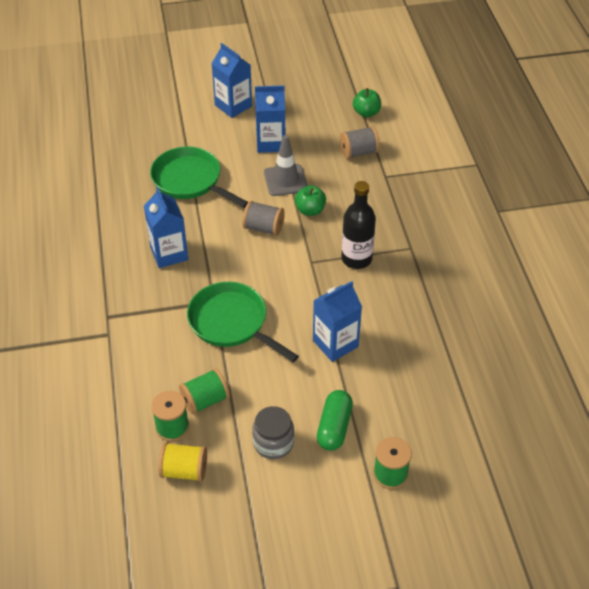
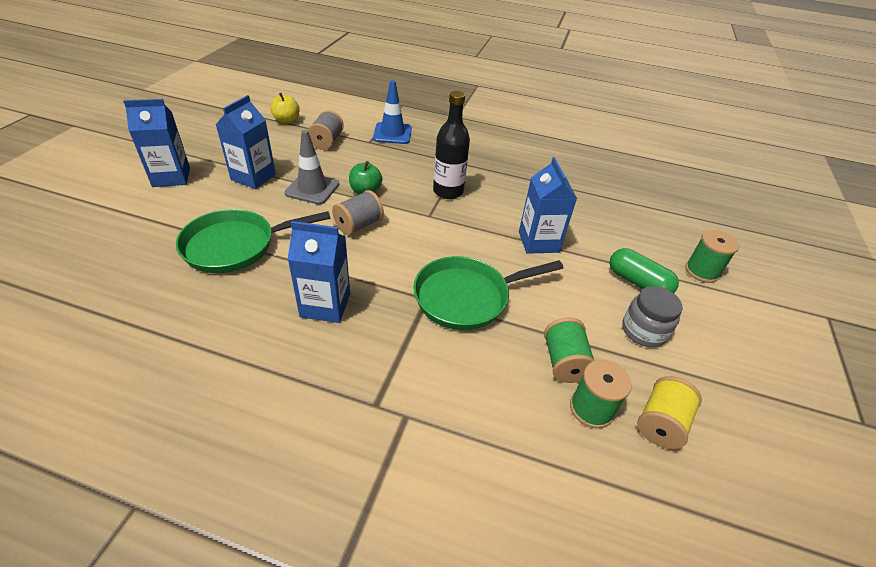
camera: 65 degrees left, 5 degrees down
(366, 113) = (286, 121): green apple -> yellow apple
(415, 183) = (392, 133): none -> blue traffic cone

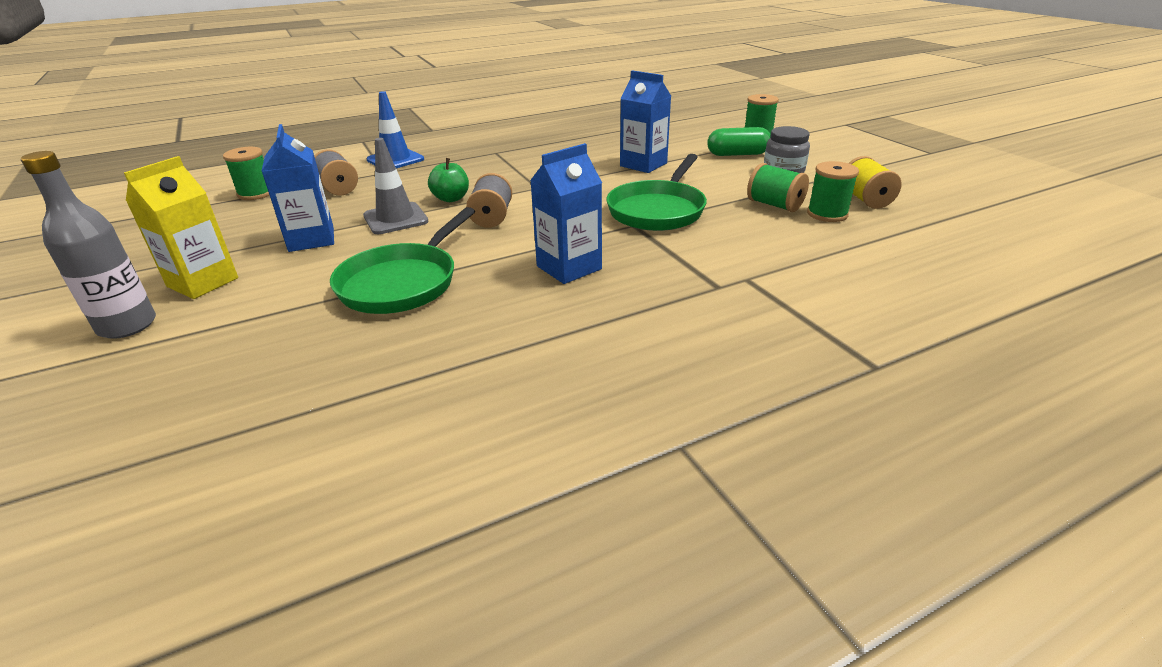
camera: 40 degrees left, 10 degrees down
(110, 186) = (127, 325): none -> grey bottle
(171, 177) = (203, 282): blue carton -> yellow carton
(286, 121) = (256, 193): yellow apple -> green spool
(448, 191) = (522, 170): black bottle -> none

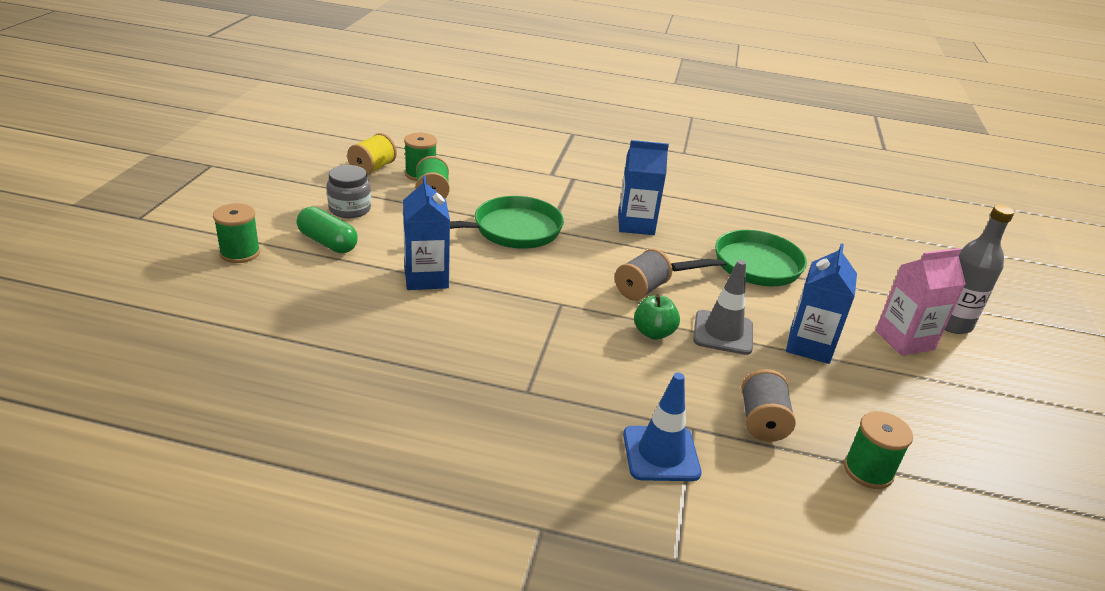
camera: 145 degrees left, 0 degrees up
(203, 282) = (904, 340): yellow carton -> pink carton

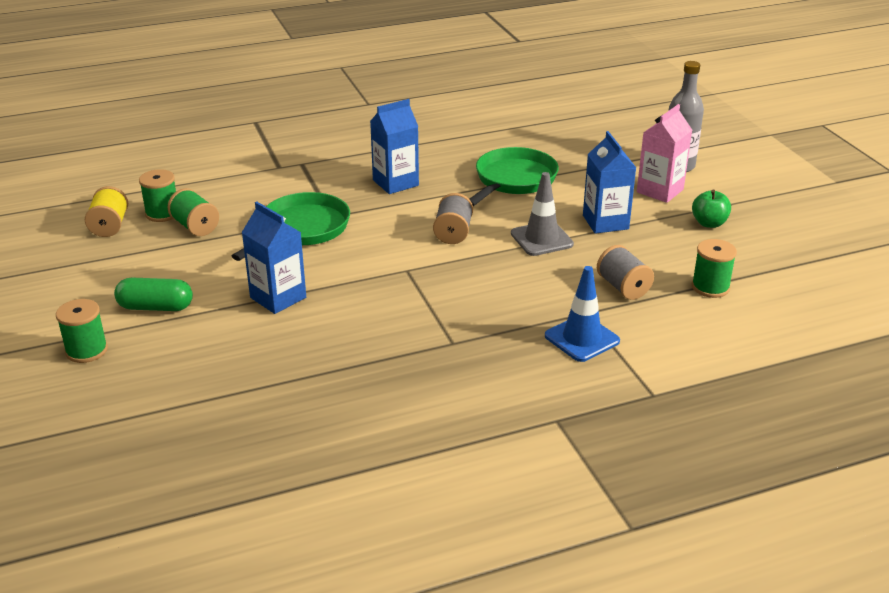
camera: 30 degrees left, 0 degrees up
(350, 209) = (138, 271): grey jar -> none
(653, 333) = (495, 261): green apple -> green apple (709, 223)

